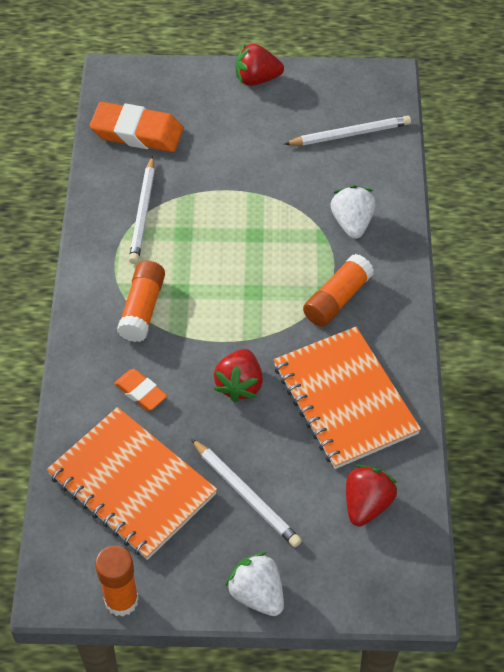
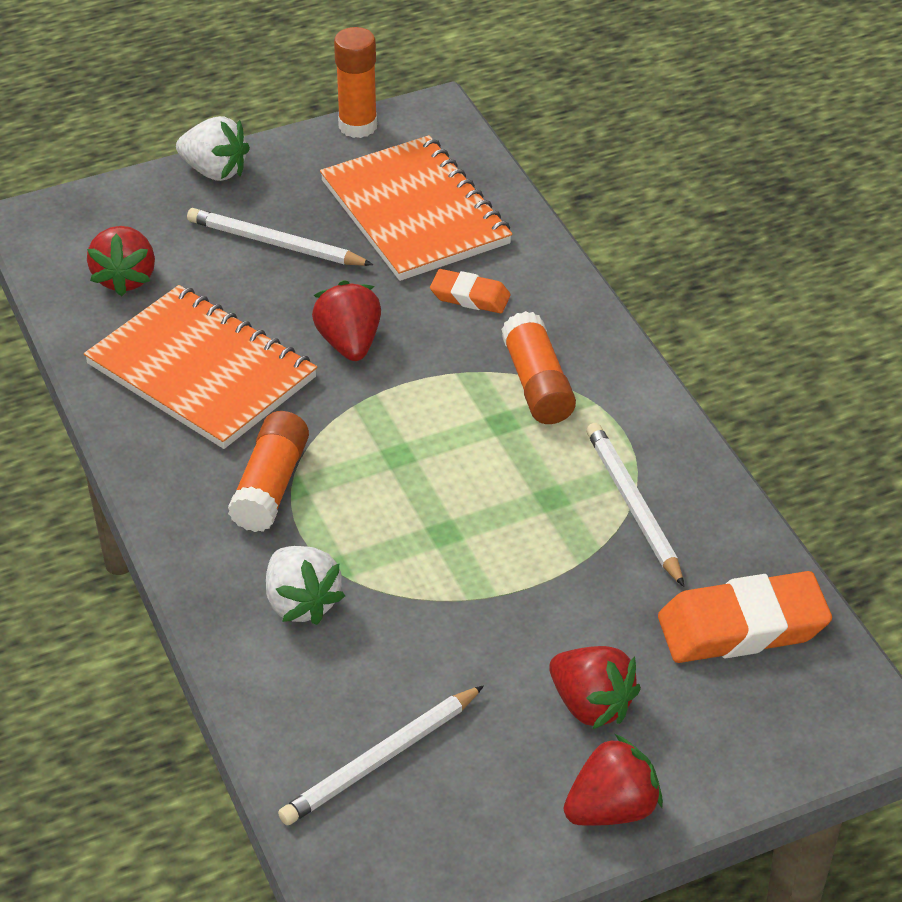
camera: 155 degrees right, 10 degrees down
(132, 485) = (415, 212): orange notebook -> orange notebook turned 45 degrees clockwise
(236, 123) = (591, 705): none -> red strawberry

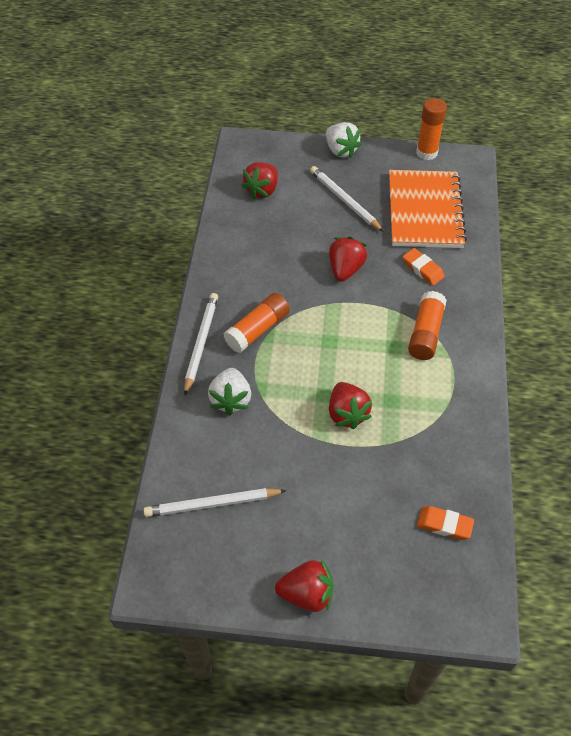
camera: 30 degrees right, 10 degrees up
(202, 371) = (265, 254): orange notebook -> none
(591, 705) = (335, 528): red strawberry -> red strawberry (347, 413)
(633, 506) = (431, 425): white pencil -> white pencil (201, 343)
(742, 627) = (444, 525): orange eraser -> orange eraser, size x0.55

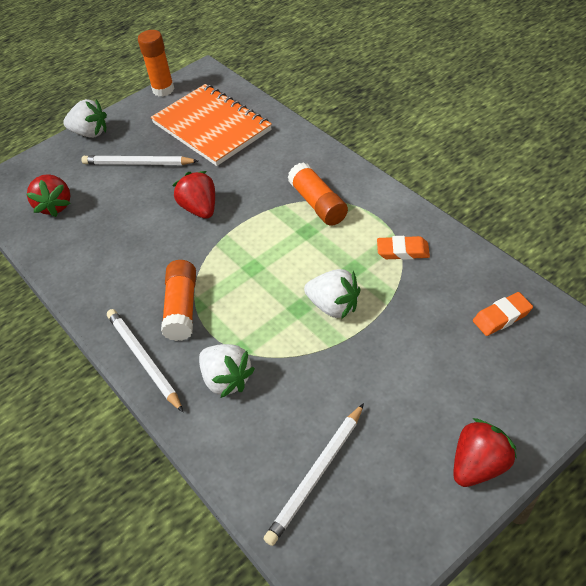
camera: 40 degrees left, 5 degrees down
(347, 413) = (333, 306): red strawberry -> white strawberry
(422, 269) = (260, 164): orange eraser -> orange eraser (403, 251)

